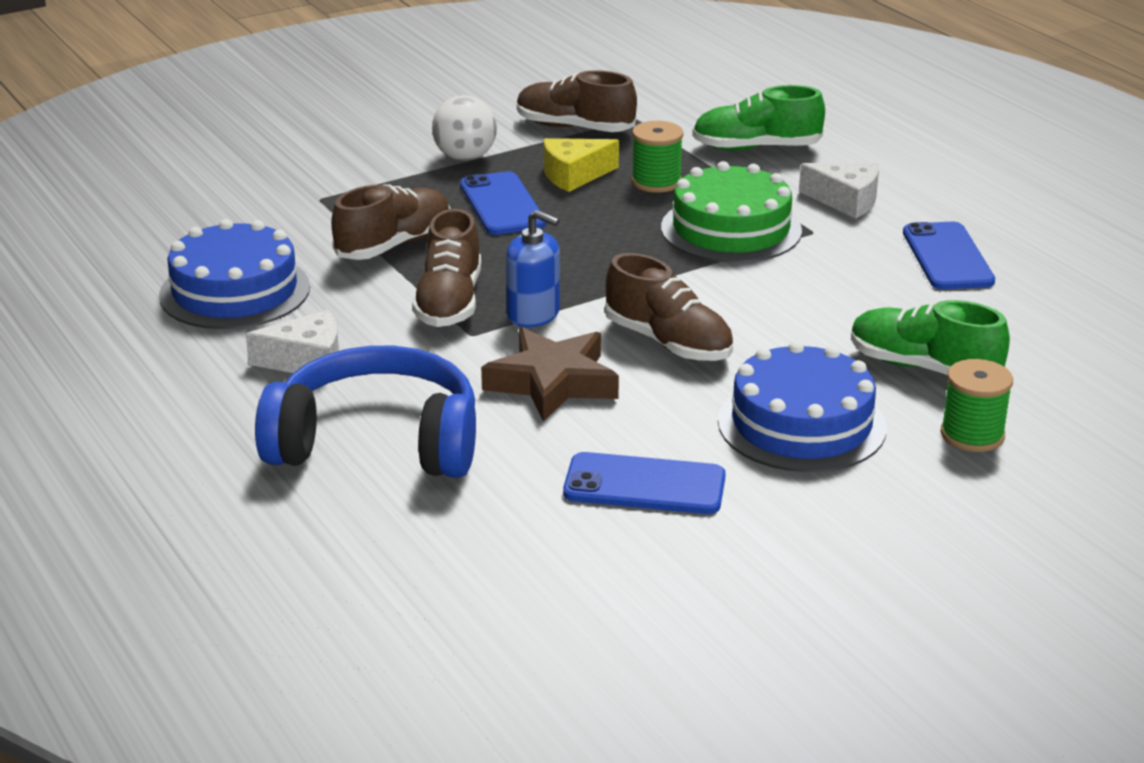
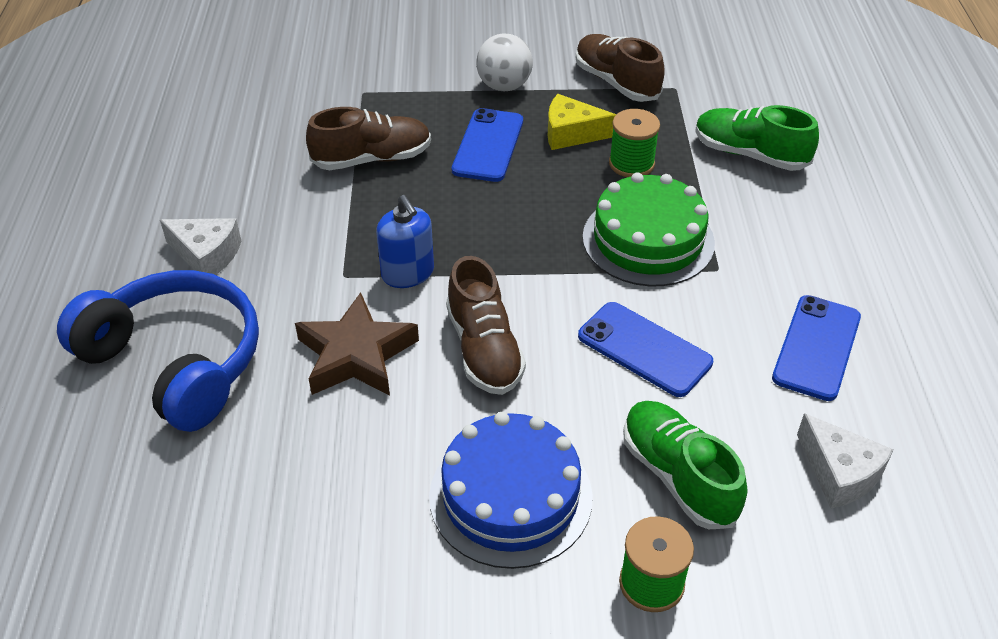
camera: 30 degrees right, 15 degrees up
(235, 291) = (223, 164): blue cake -> none
(449, 302) = (357, 235): brown shoe -> none
(644, 485) = (323, 505): blue phone -> blue phone (644, 349)
(846, 201) = (778, 243): white cheese -> white cheese (839, 473)

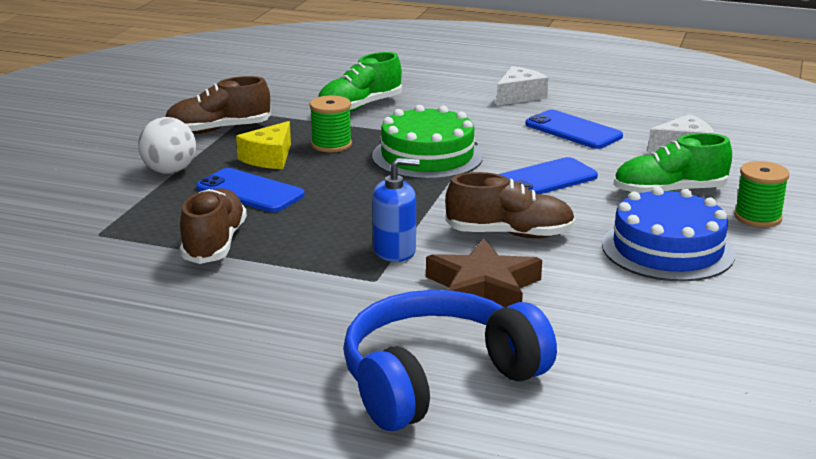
camera: 70 degrees left, 20 degrees down
(206, 255) = (286, 347): white cheese -> white cheese (519, 96)

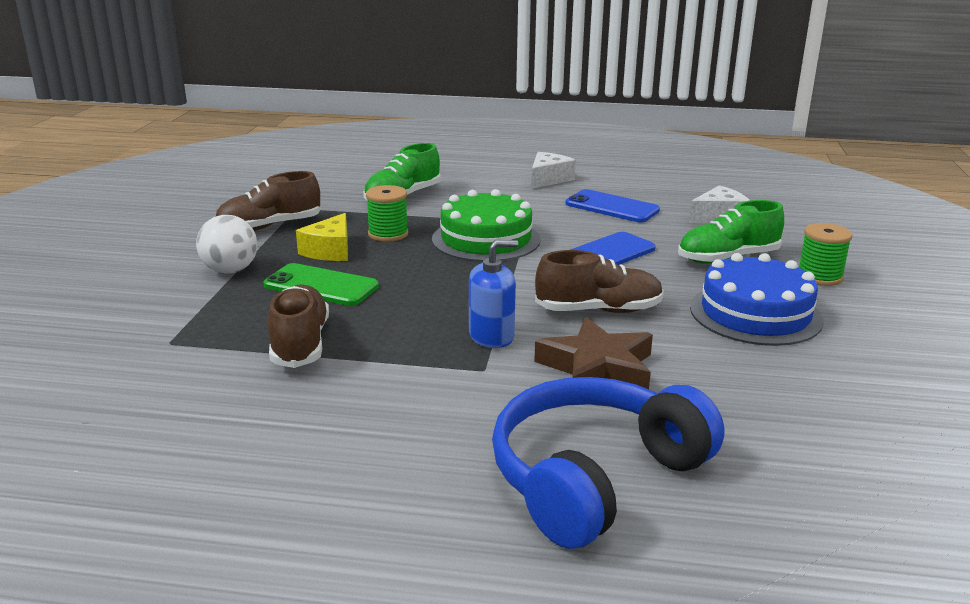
camera: 10 degrees left, 0 degrees up
(250, 191) = (321, 286): blue phone -> green phone

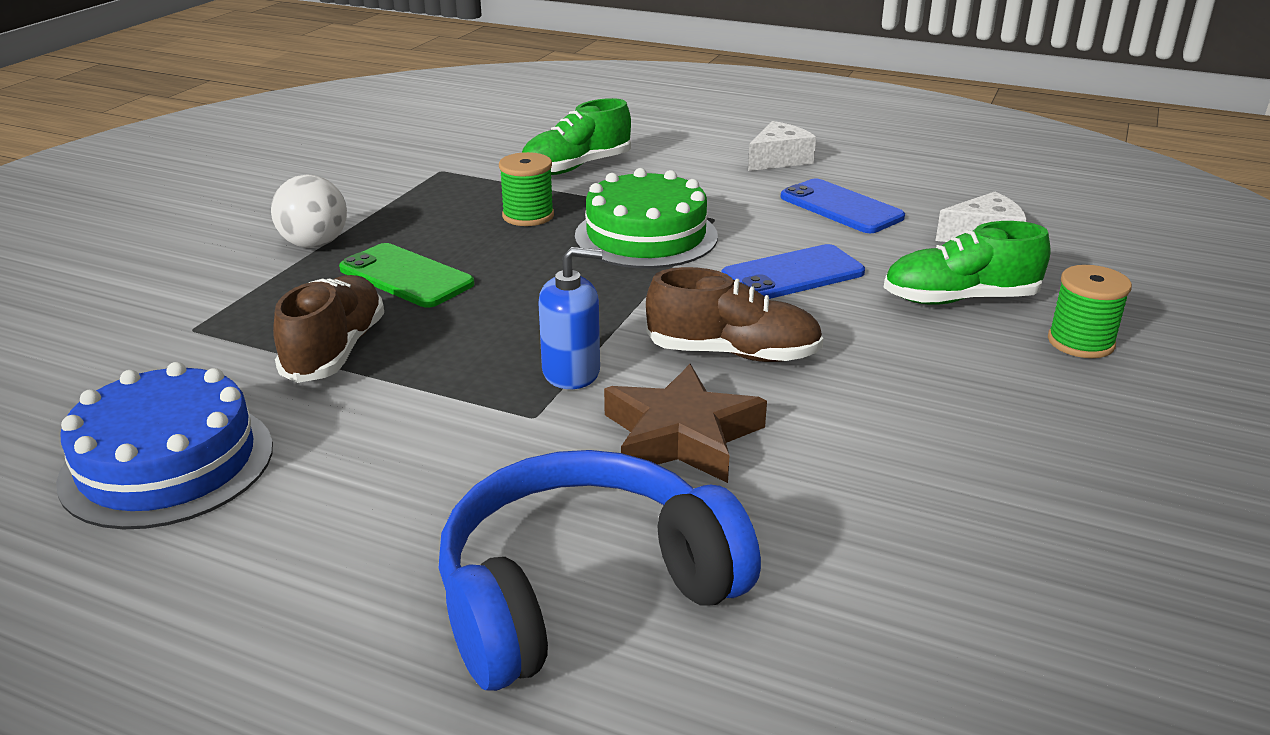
camera: 15 degrees right, 5 degrees up
(269, 226) = (394, 191): brown shoe -> none
(330, 250) = (445, 231): yellow cheese -> none
(755, 313) = (950, 386): blue cake -> blue cake (168, 463)

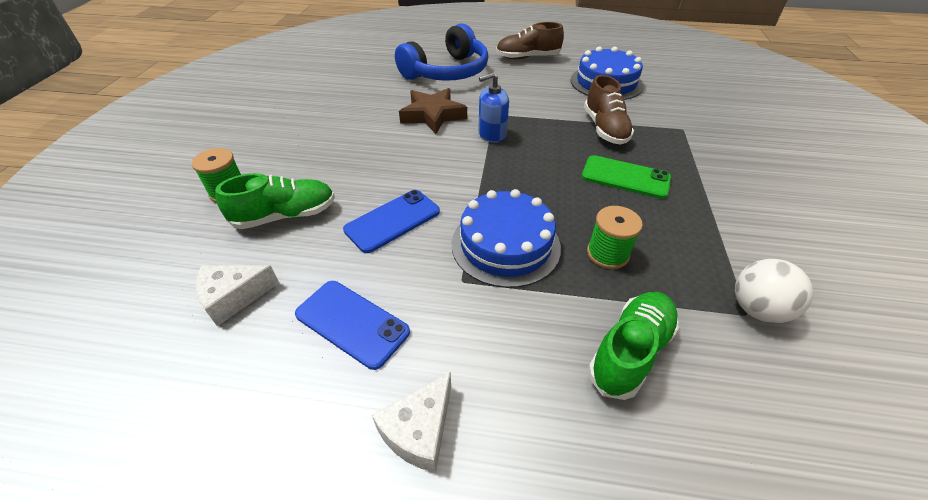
camera: 165 degrees right, 15 degrees up
(314, 244) = (711, 194): white ball -> white ball (756, 309)
(646, 236) = (505, 245): green cake -> blue cake
(733, 354) = (420, 155): brown shoe -> brown shoe (527, 57)

